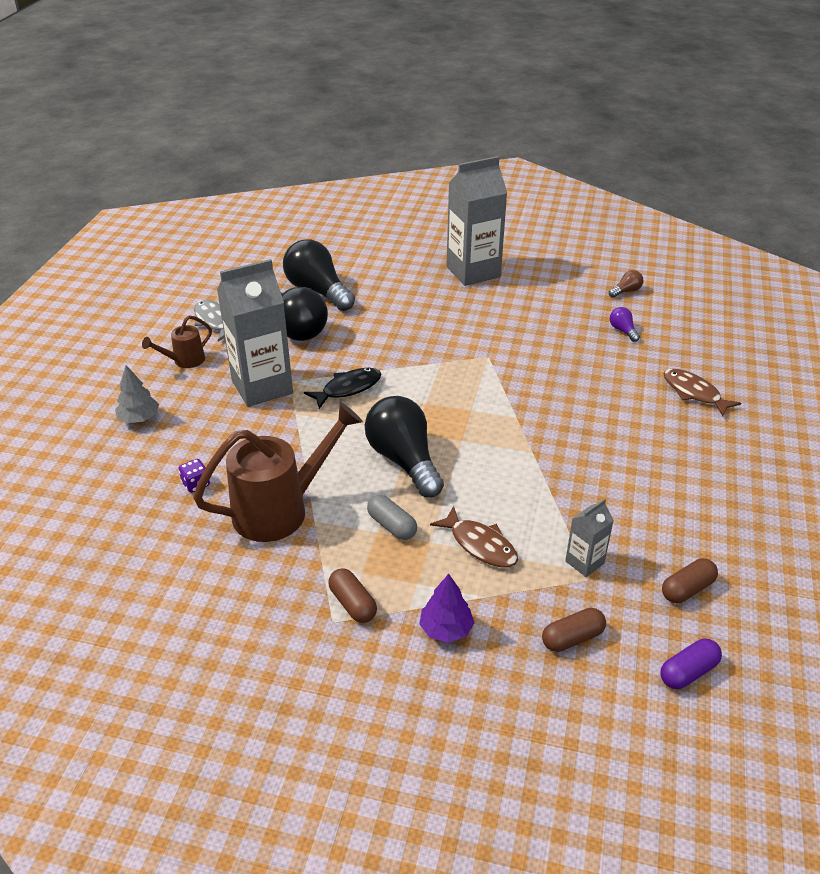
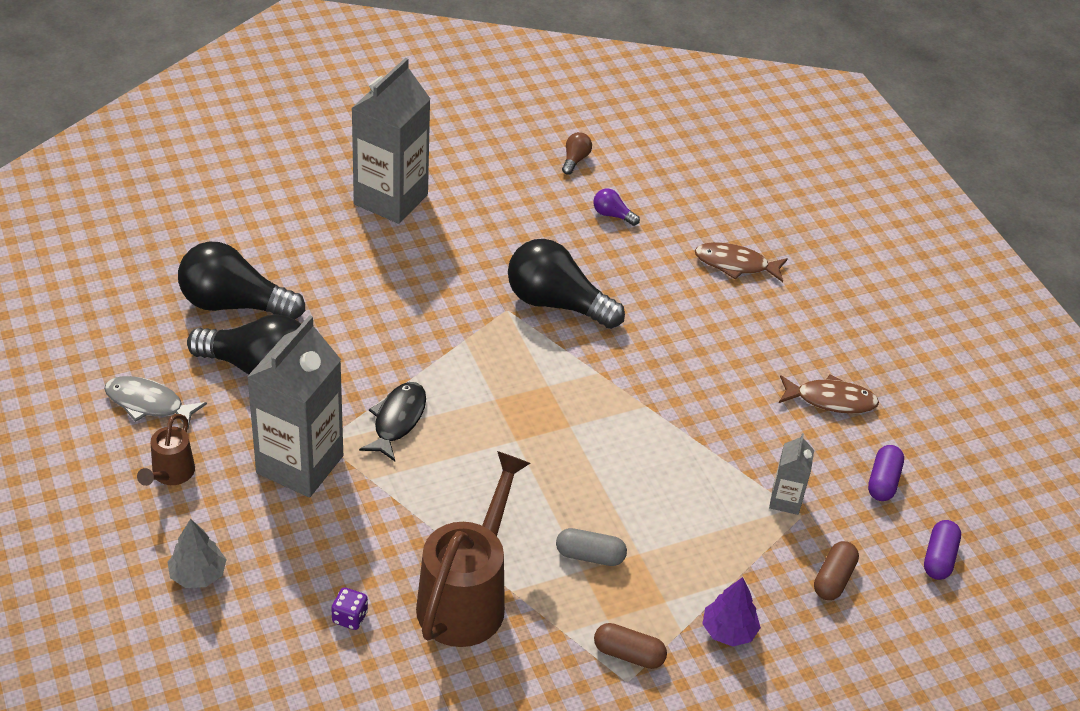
camera: 40 degrees left, 5 degrees up
(404, 460) = (535, 478): black light bulb -> black light bulb (556, 303)
(480, 545) = (685, 532): brown fish -> brown fish (831, 400)
(687, 589) = (883, 481): brown capsule -> purple capsule

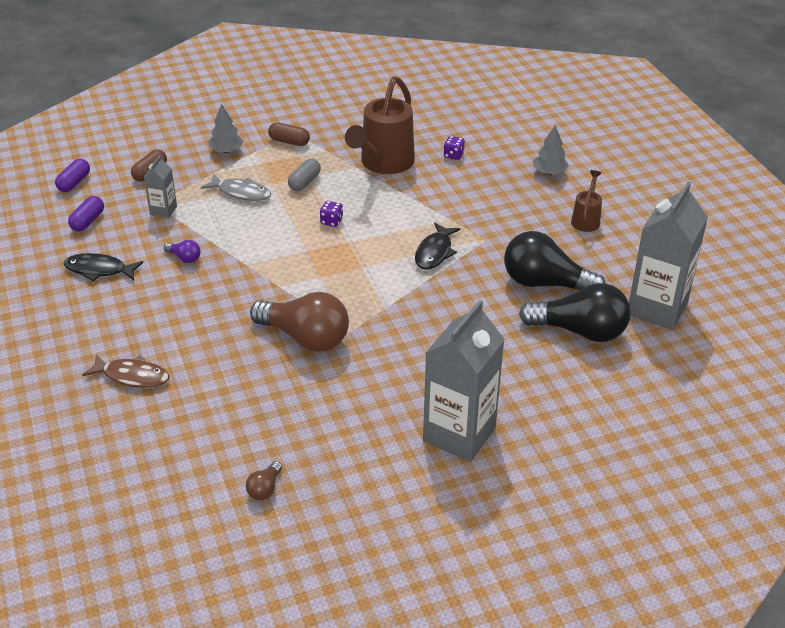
camera: 175 degrees left, 5 degrees down
(148, 404) = (619, 260): grey fish -> grey fish (241, 193)
(300, 464) = (500, 226): grey carton -> grey carton (657, 309)
(541, 476) = (331, 221): none -> purple dice
(556, 303) = (305, 338): black light bulb -> brown light bulb
(590, 556) = (304, 182): grey capsule -> grey capsule turned 75 degrees counterclockwise
(612, 215) = (238, 424): purple light bulb -> purple light bulb (184, 258)
(728, 631) = (226, 151): purple tree -> grey tree
(831, 400) = (99, 270): brown fish -> black fish

